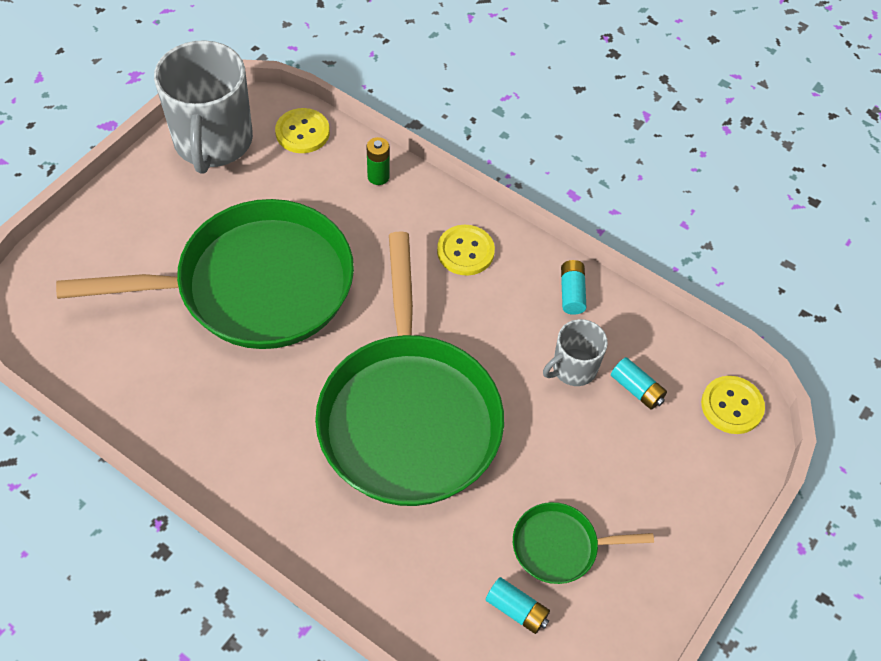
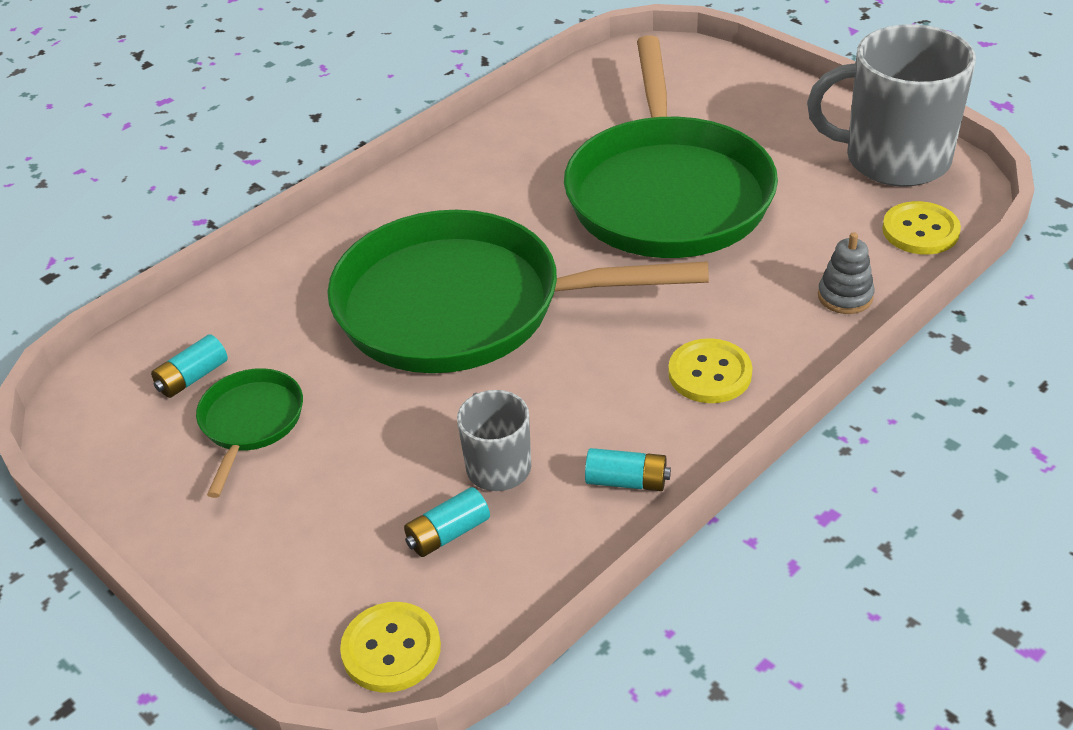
camera: 105 degrees right, 15 degrees down
(378, 176) = (845, 296): green battery -> grey stacking toy

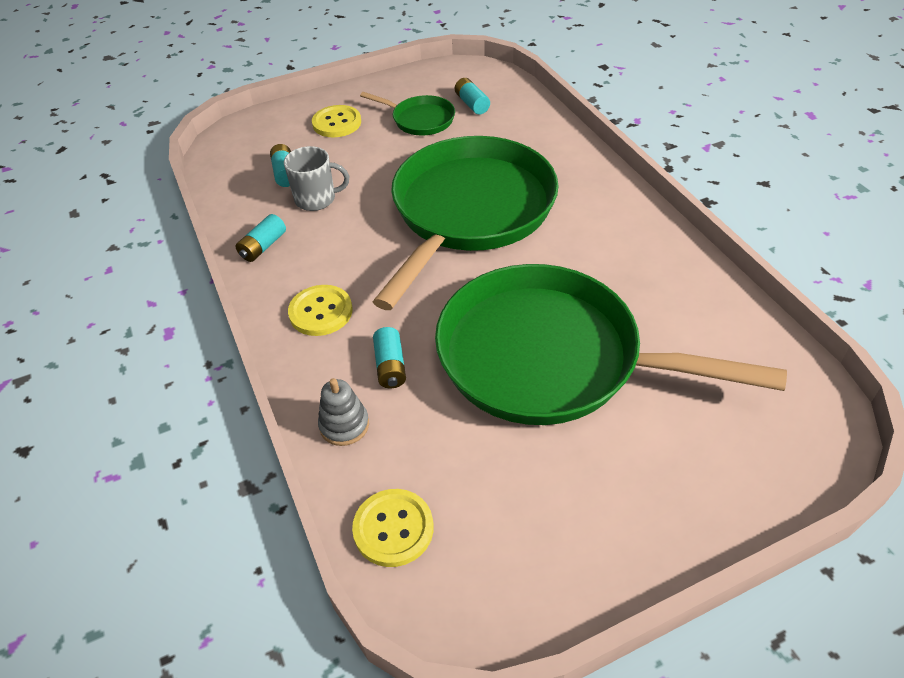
camera: 110 degrees right, 5 degrees up
(391, 649) = (232, 145): yellow button -> yellow button (337, 123)
(750, 291) = (390, 366): none -> turquoise battery
(893, 159) = (521, 568): grey mug -> none

